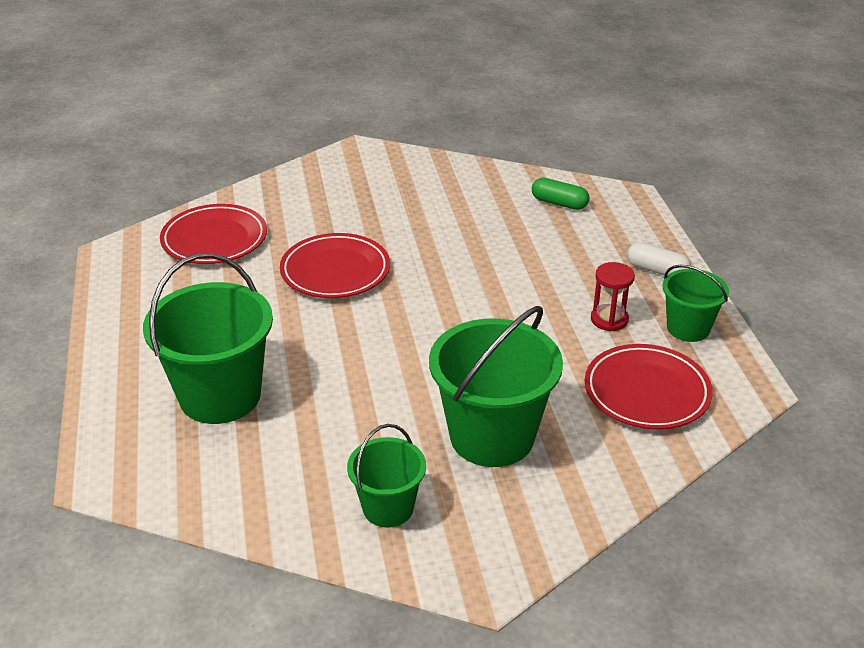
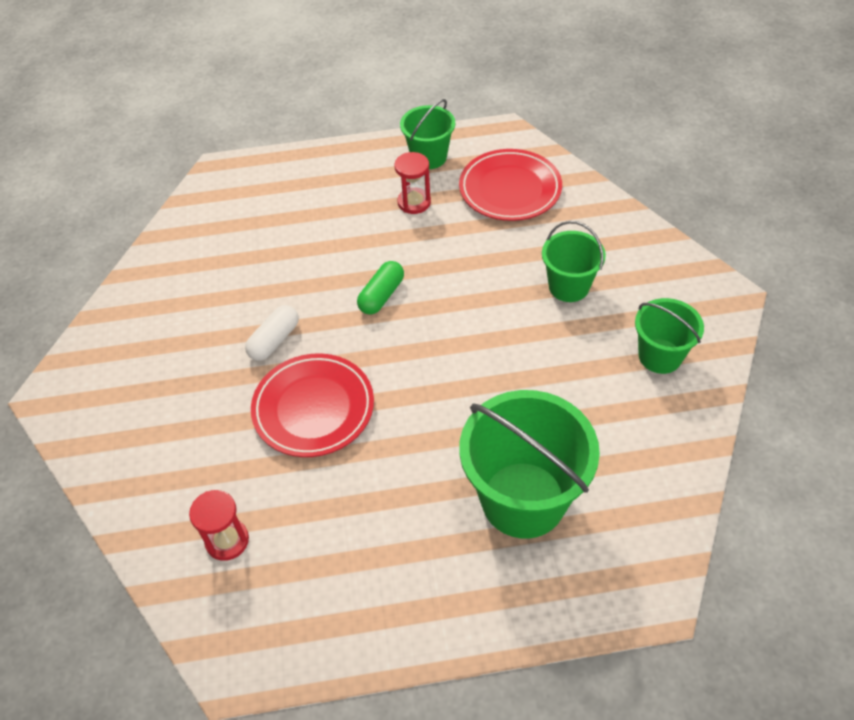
camera: 85 degrees left, 15 degrees up
(214, 240) = (227, 540): red plate -> red hourglass
(492, 436) = (569, 286): green bucket -> green bucket, size x0.56
(559, 203) = (220, 221): green capsule -> green capsule (381, 295)
(657, 270) = (345, 165): white capsule -> white capsule (274, 340)

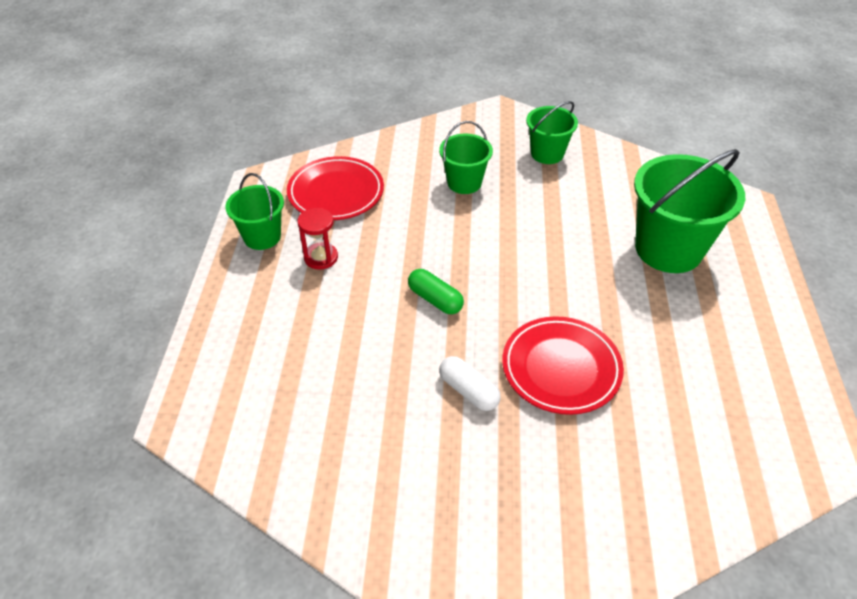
camera: 80 degrees left, 5 degrees down
(227, 540) = (704, 453): red hourglass -> none

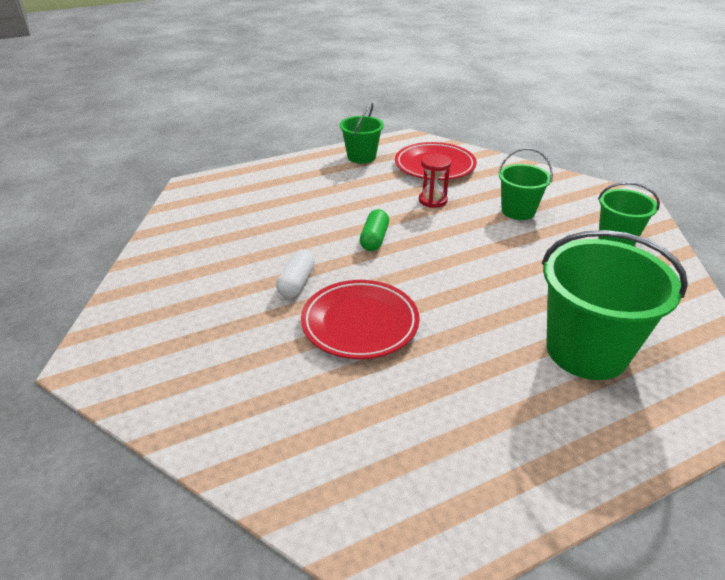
camera: 60 degrees right, 10 degrees down
(321, 257) = (366, 182): red hourglass -> red hourglass (433, 200)

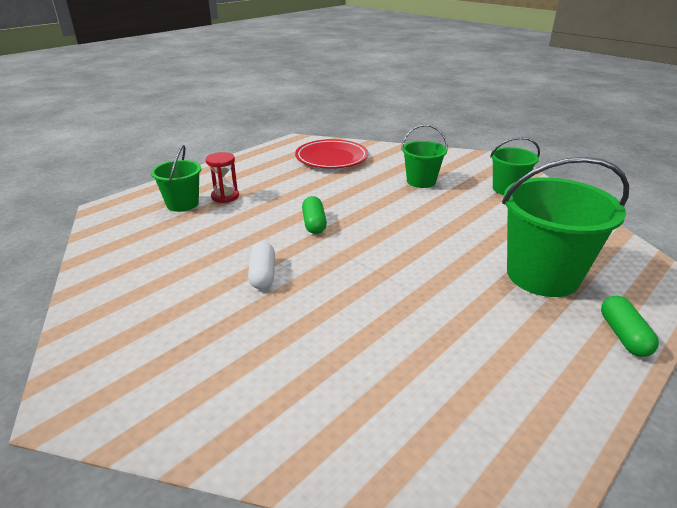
camera: 20 degrees left, 5 degrees down
(360, 323) = (343, 296): red plate -> none
(361, 157) = (263, 160): green bucket -> green bucket (182, 204)
(433, 200) = (346, 184): red hourglass -> red hourglass (225, 196)
(634, 441) = (623, 335): none -> green capsule

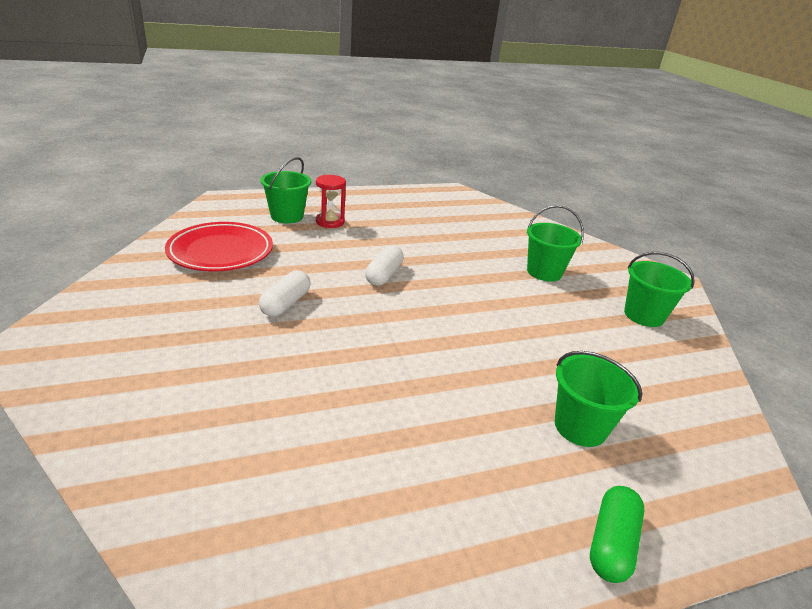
camera: 25 degrees right, 0 degrees up
(314, 223) = (384, 275): green capsule -> white capsule
(331, 158) = (471, 218): red plate -> red plate (221, 252)
(542, 275) = (580, 427): green bucket -> green bucket, size x0.56

